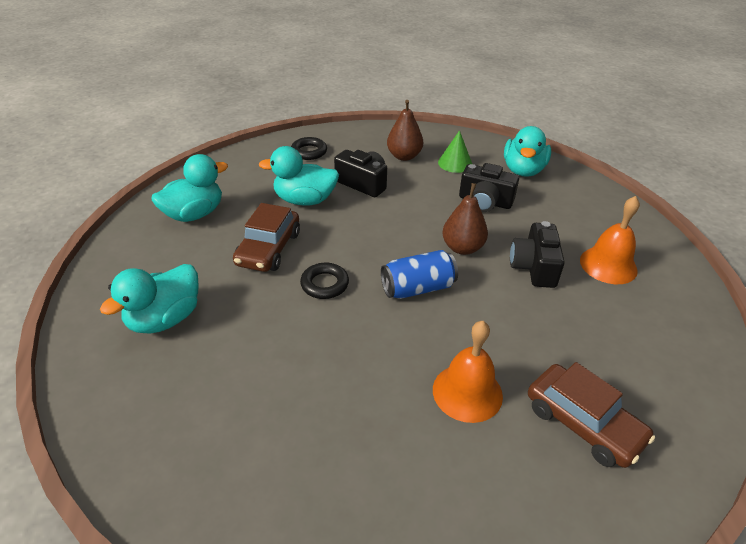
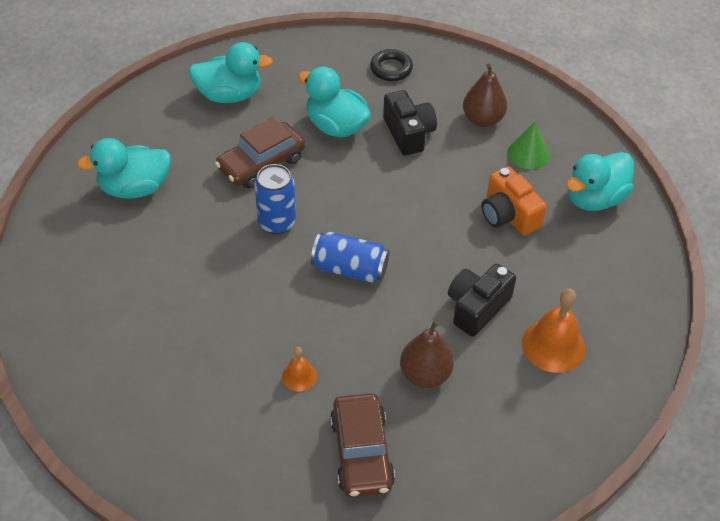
camera: 35 degrees right, 10 degrees up
(324, 284) = (277, 222): black ring -> blue can
(462, 248) = (431, 252): brown pear -> brown pear (425, 374)
(467, 392) = (299, 376): orange bell -> orange bell, size x0.54
(485, 202) = (508, 215): black camera -> orange camera

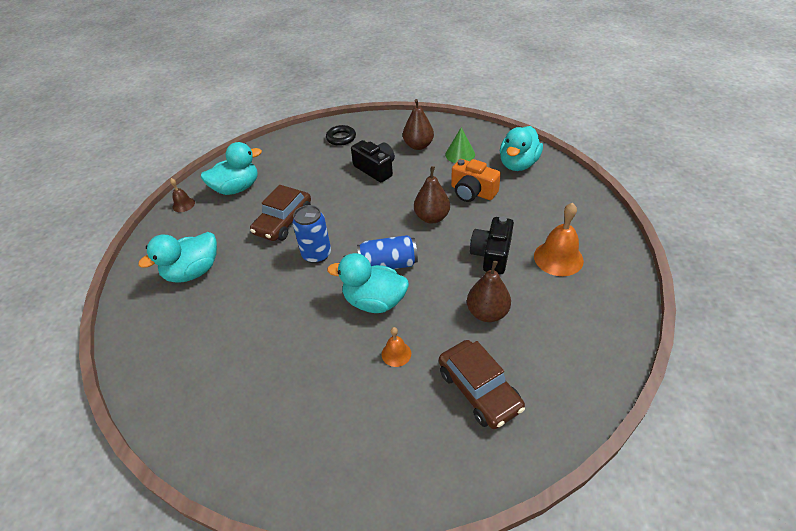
camera: 20 degrees left, 5 degrees down
(160, 93) = (183, 204): none -> brown bell
(336, 126) = (324, 181): turquoise duck -> turquoise duck (374, 301)
(436, 229) = (432, 217): none -> brown pear

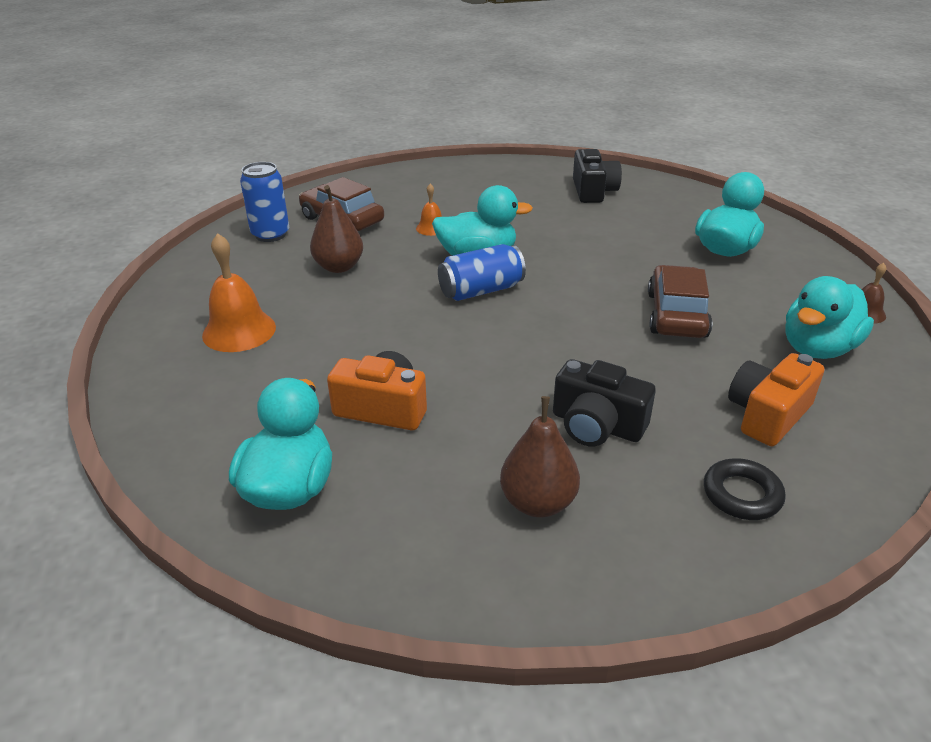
camera: 160 degrees right, 10 degrees down
(299, 162) = (767, 415): none -> orange camera
(316, 255) = (586, 286): blue can -> blue can (270, 235)
(432, 217) = (443, 355): brown pear -> none
(460, 154) = (429, 494): green cone -> none
(491, 254) = (338, 321): black camera -> black camera (593, 191)

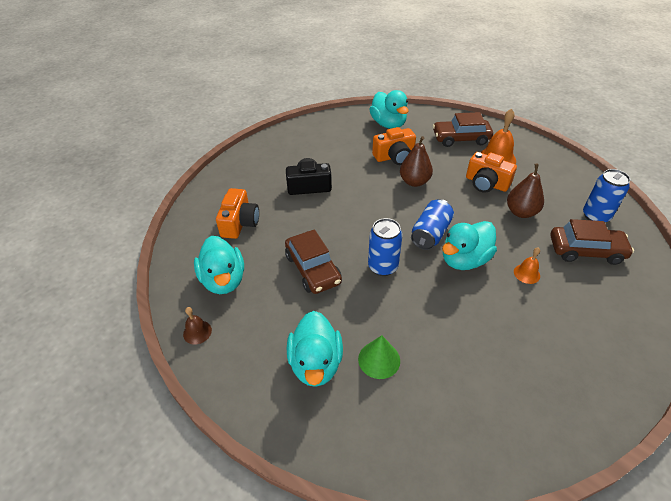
camera: 145 degrees right, 10 degrees up
(223, 386) = (461, 138): none -> brown car
(317, 309) = (486, 183): none -> orange camera
(538, 503) = (308, 152): brown pear -> brown pear (414, 182)
(581, 285) = (383, 267): none -> blue can
(593, 191) = (481, 405): black camera -> none
(657, 233) = (379, 359): none -> green cone
(742, 494) = (239, 184): black ring -> none
(817, 348) = (223, 280): turquoise duck -> turquoise duck turned 150 degrees clockwise

